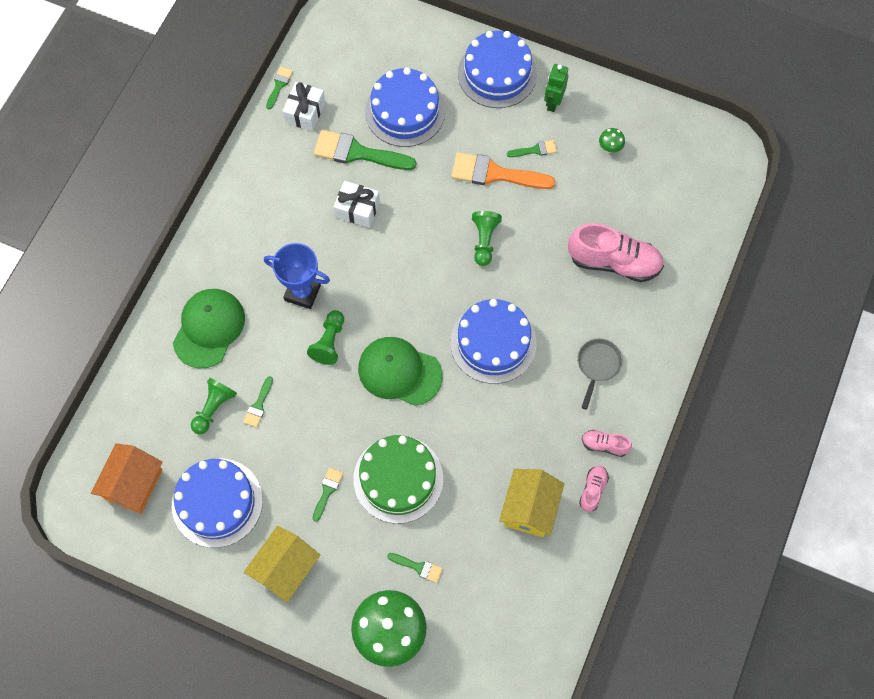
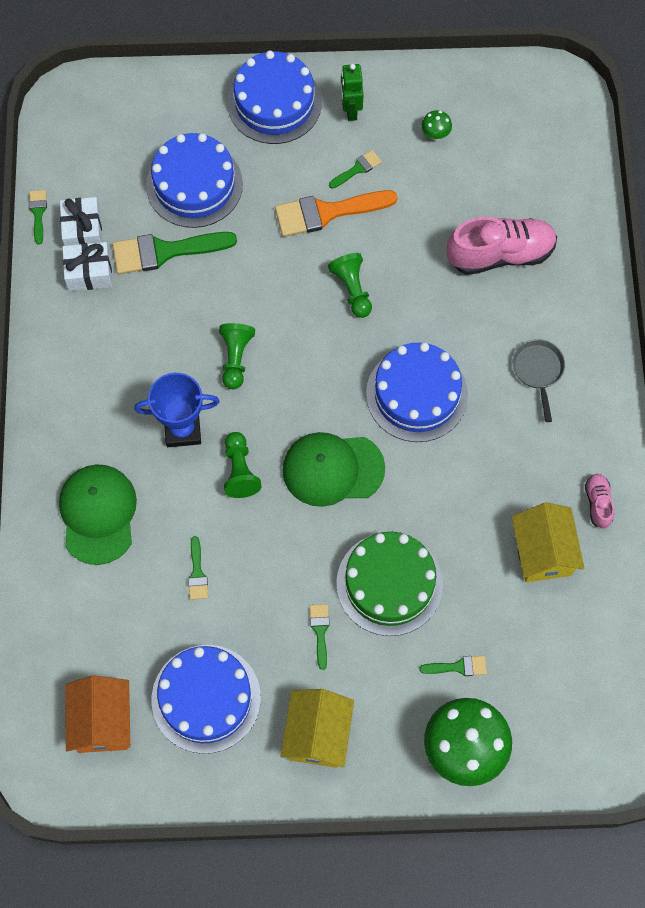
camera: 25 degrees left, 0 degrees up
(214, 408) = (149, 598): green pawn -> green pawn (236, 359)
(357, 209) = (196, 313): white gift -> white gift (89, 273)
(604, 445) = (586, 451): pink shoe -> none

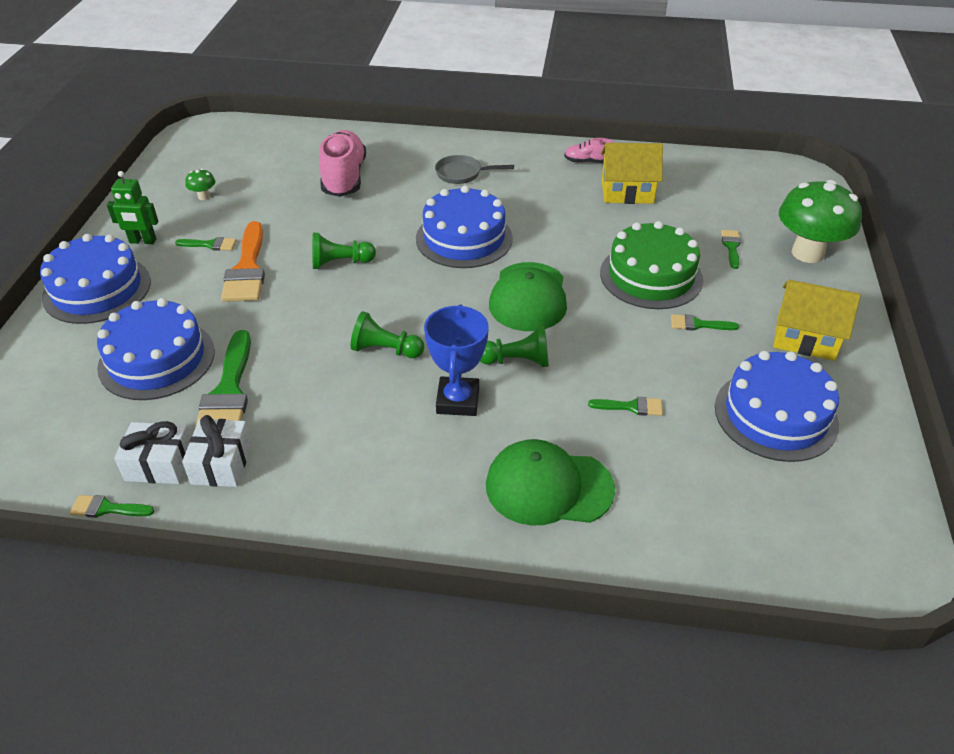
camera: 80 degrees left, 25 degrees down
(102, 721) = (812, 509): orange house -> none
(357, 169) = (210, 245): green brush -> green brush turned 120 degrees clockwise

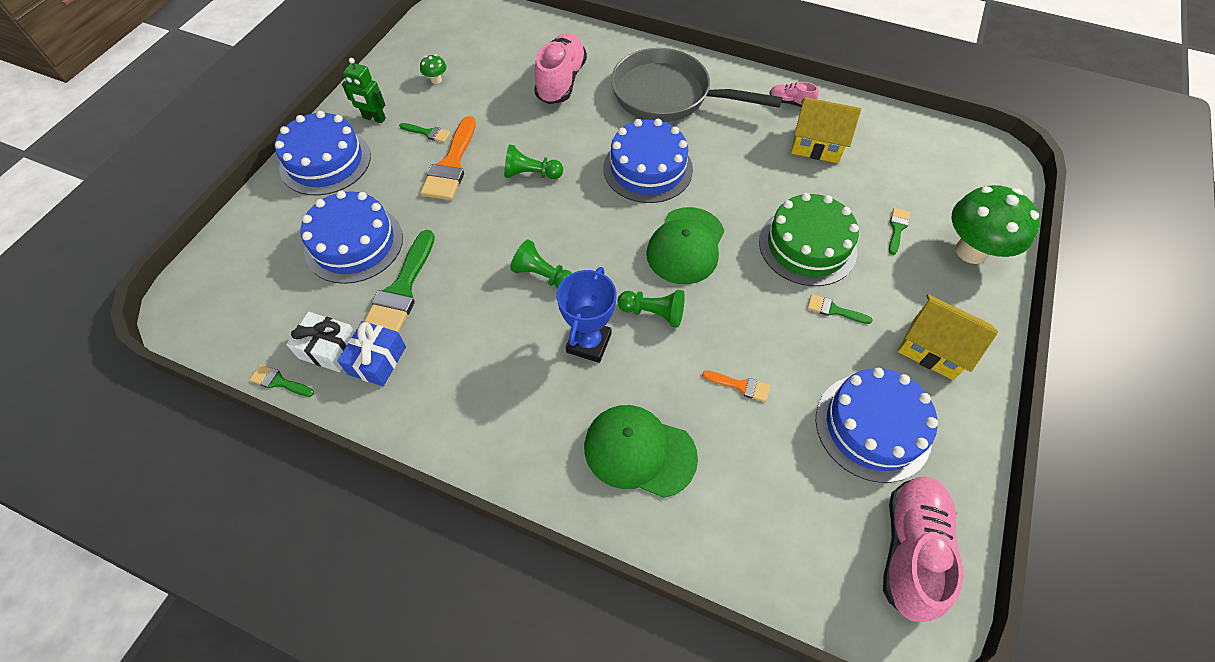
camera: 15 degrees right, 15 degrees up
(221, 464) = (377, 360): white gift -> blue gift
(462, 174) = (668, 95): grey pan -> grey pan, size x2.27
(631, 407) = (740, 386): green brush -> orange brush
(854, 511) = (910, 549): none -> pink shoe

